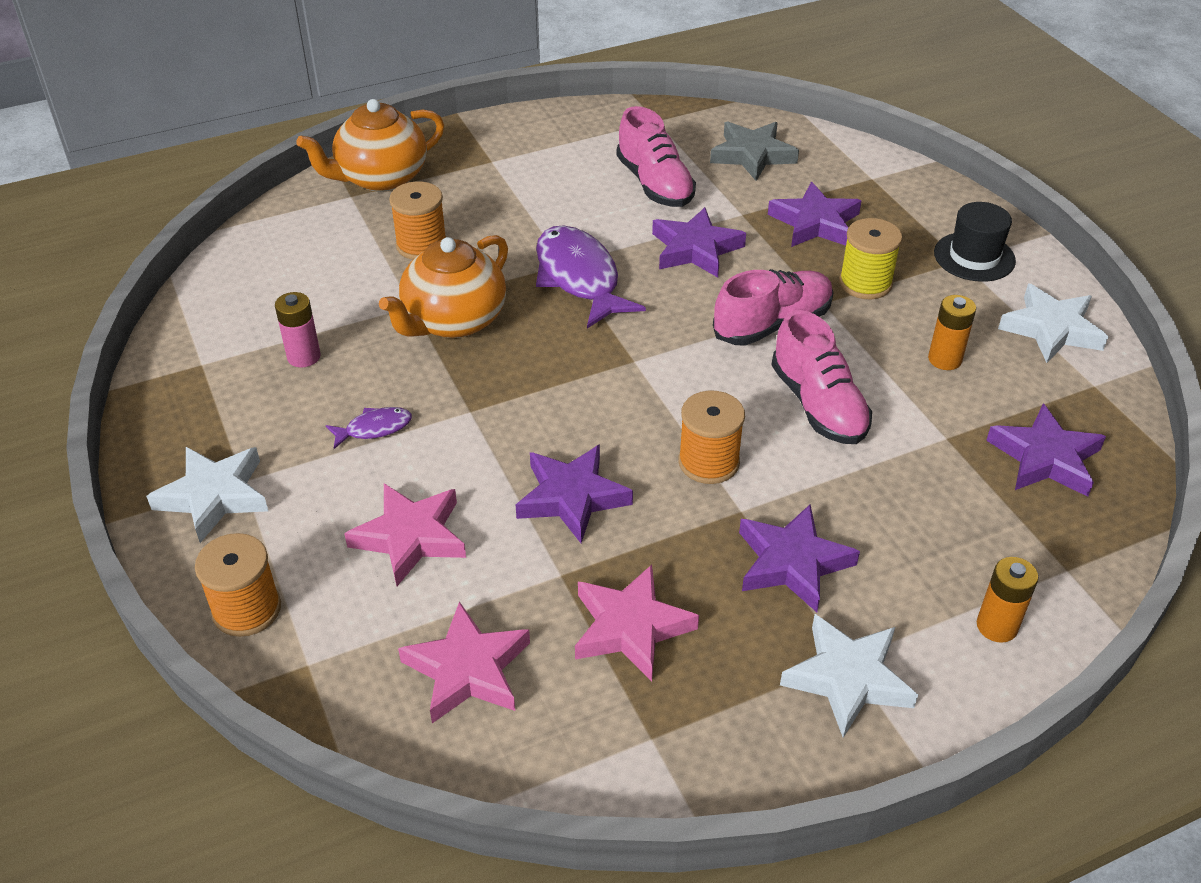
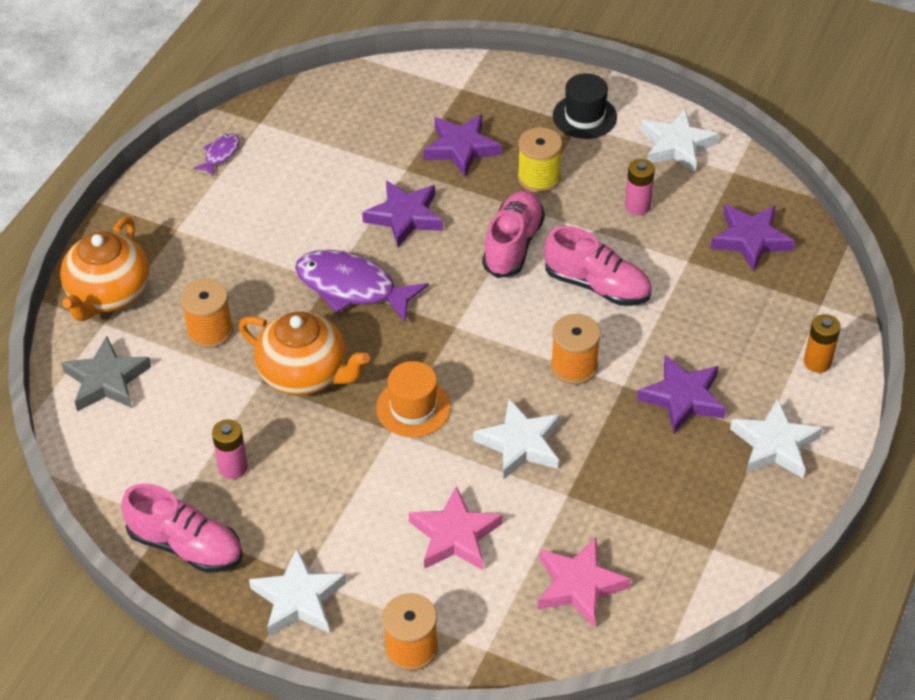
camera: 40 degrees left, 5 degrees up
(374, 428) = (345, 484): purple fish -> purple fish (220, 154)
(453, 321) = (304, 374): orange teapot -> orange teapot turned 60 degrees counterclockwise
(511, 404) = (413, 408): none -> orange hat
(571, 497) = (520, 444): purple star -> white star
(630, 627) = (638, 497): pink star -> none
(655, 184) = (320, 180): pink shoe -> pink shoe (186, 546)
(752, 155) = (362, 114): grey star -> grey star (106, 380)
(944, 359) = (637, 206): orange battery -> pink battery

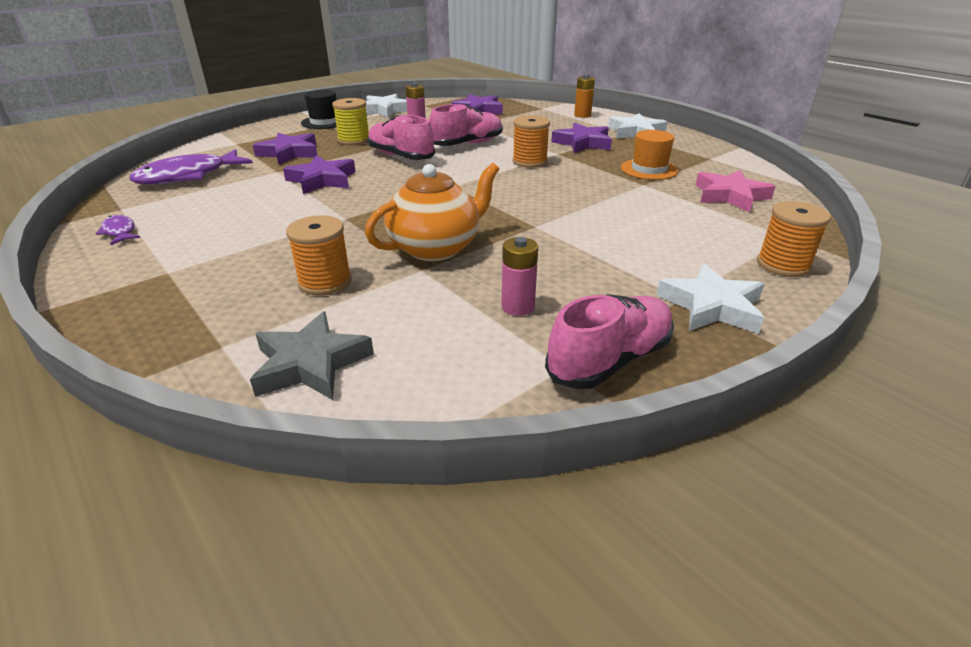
camera: 65 degrees left, 15 degrees down
(109, 294) = (185, 333): orange teapot -> none
(352, 288) = (365, 210): purple fish -> purple fish (188, 176)
(413, 408) = (518, 214): orange hat -> orange hat (649, 169)
(454, 535) = (663, 225): pink star -> none
(520, 444) = (586, 188): white star -> none

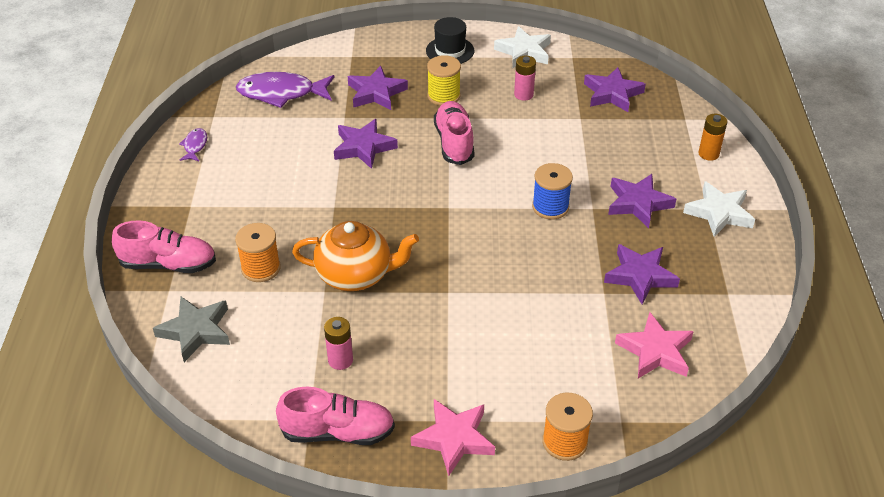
camera: 40 degrees right, 10 degrees up
(467, 144) = (530, 151): pink shoe -> pink shoe (169, 264)
(529, 161) = (550, 207): orange spool -> blue spool
(649, 169) = (640, 276): orange hat -> purple star
(711, 306) = (454, 439): white star -> pink star

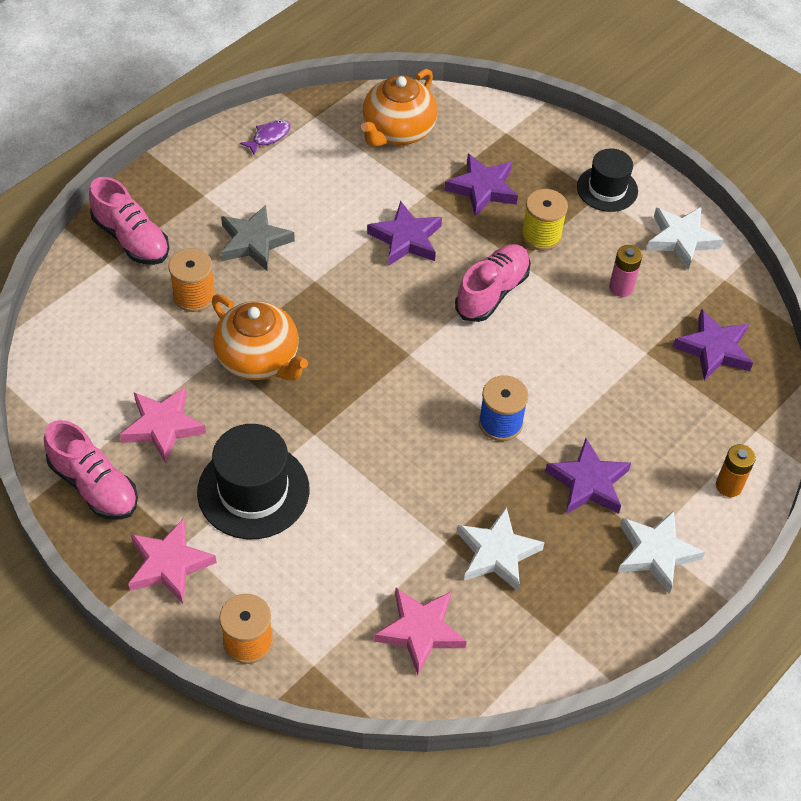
camera: 40 degrees right, 10 degrees up
(195, 331) = (89, 315): grey star -> grey star (254, 242)
(281, 93) = (397, 131): purple fish -> orange teapot
(340, 360) = (163, 426): pink battery -> pink star
(452, 352) = (253, 491): none -> black hat
(640, 276) = (497, 553): purple star -> white star

